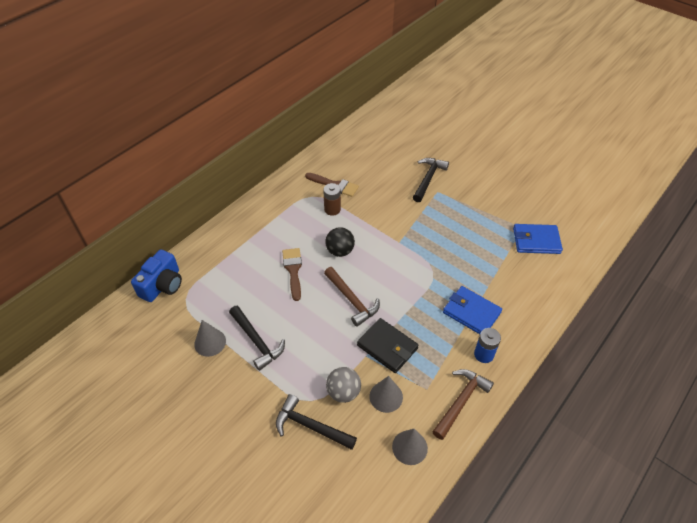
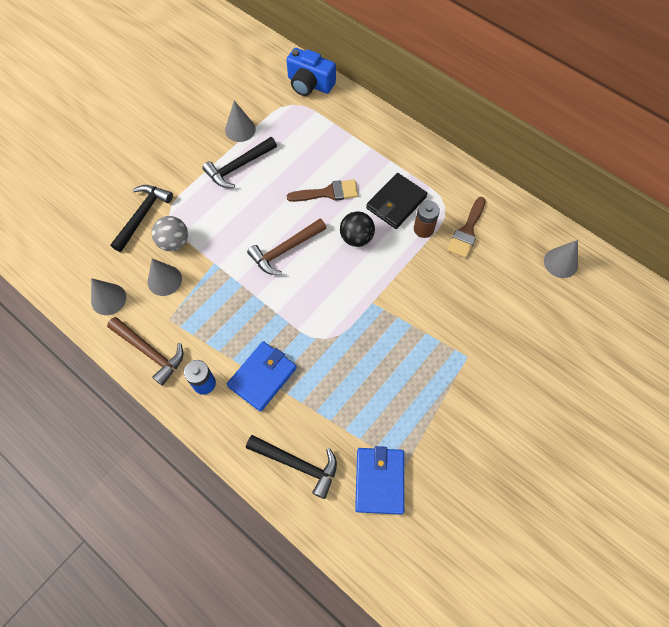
camera: 90 degrees right, 15 degrees up
(361, 140) = (560, 263): none -> grey cone
(387, 347) = (222, 283): black wallet -> black wallet (396, 203)
(428, 179) = (492, 346): black hammer -> black hammer (298, 464)

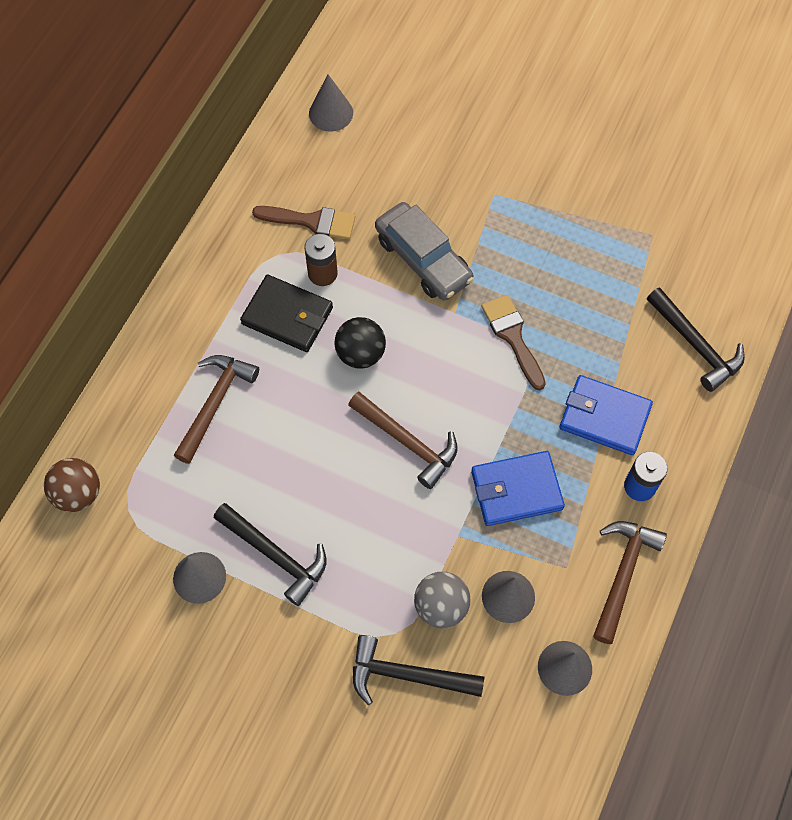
camera: 105 degrees left, 0 degrees up
(298, 464) = (696, 345): black hammer -> black hammer turned 135 degrees clockwise
(309, 84) = (78, 494): blue camera -> brown ball
(328, 193) = (293, 410): brown brush -> brown brush (513, 337)
(345, 154) = (215, 403): none -> brown hammer
(379, 481) = (679, 256): blue wallet -> blue wallet (516, 490)
(420, 293) = (423, 259): none -> grey car

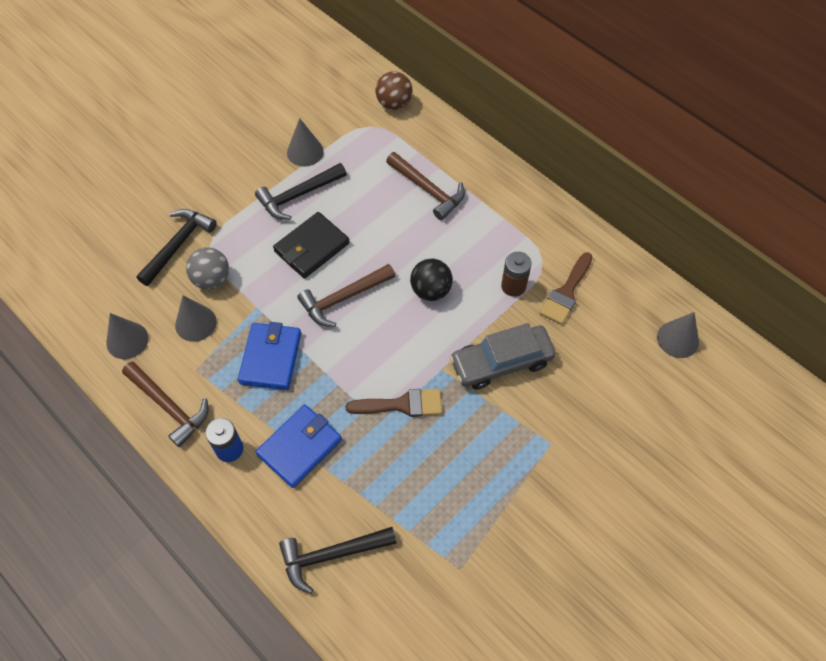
camera: 110 degrees right, 5 degrees down
(287, 316) = (483, 252): black wallet -> black wallet (311, 247)

